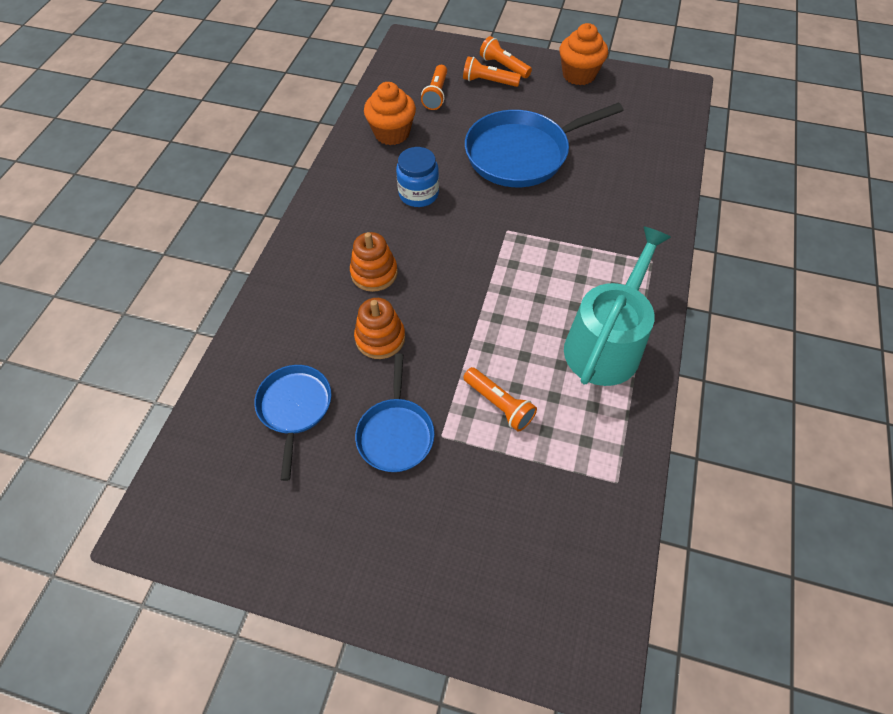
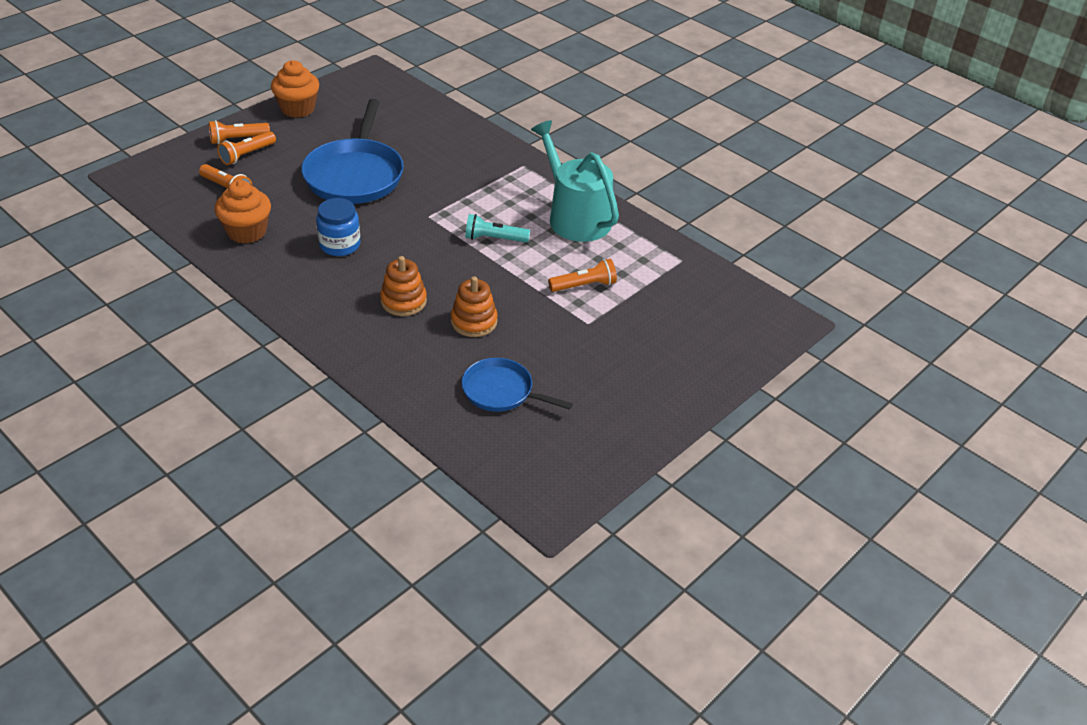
camera: 65 degrees left, 15 degrees down
(396, 434) = (568, 345): blue pan -> none
(514, 294) = (494, 239): none -> turquoise flashlight

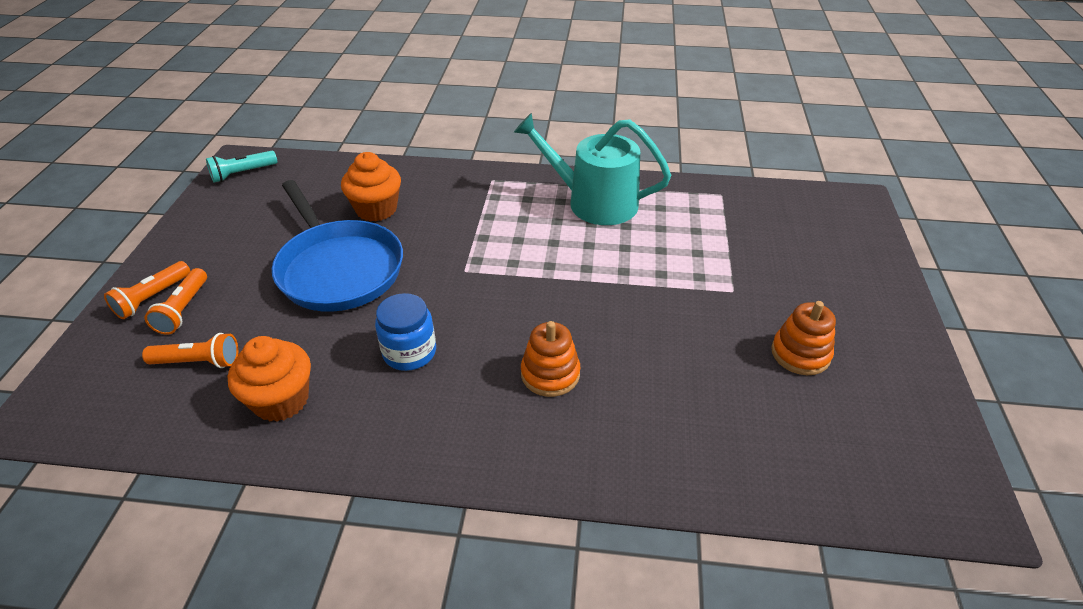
camera: 35 degrees left, 0 degrees up
(298, 109) = (194, 232): orange cupcake -> orange cupcake (376, 209)
(474, 322) = (641, 352): orange stacking toy -> orange stacking toy (800, 354)
(494, 239) = (553, 259): turquoise flashlight -> turquoise flashlight (242, 173)
(501, 391) = (759, 410): blue pan -> none
(584, 285) = (683, 258): orange flashlight -> none

